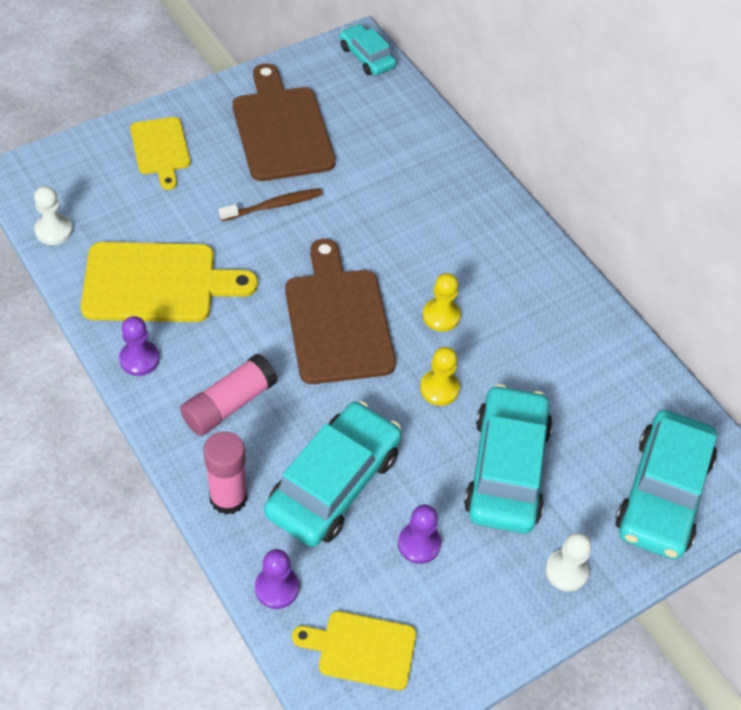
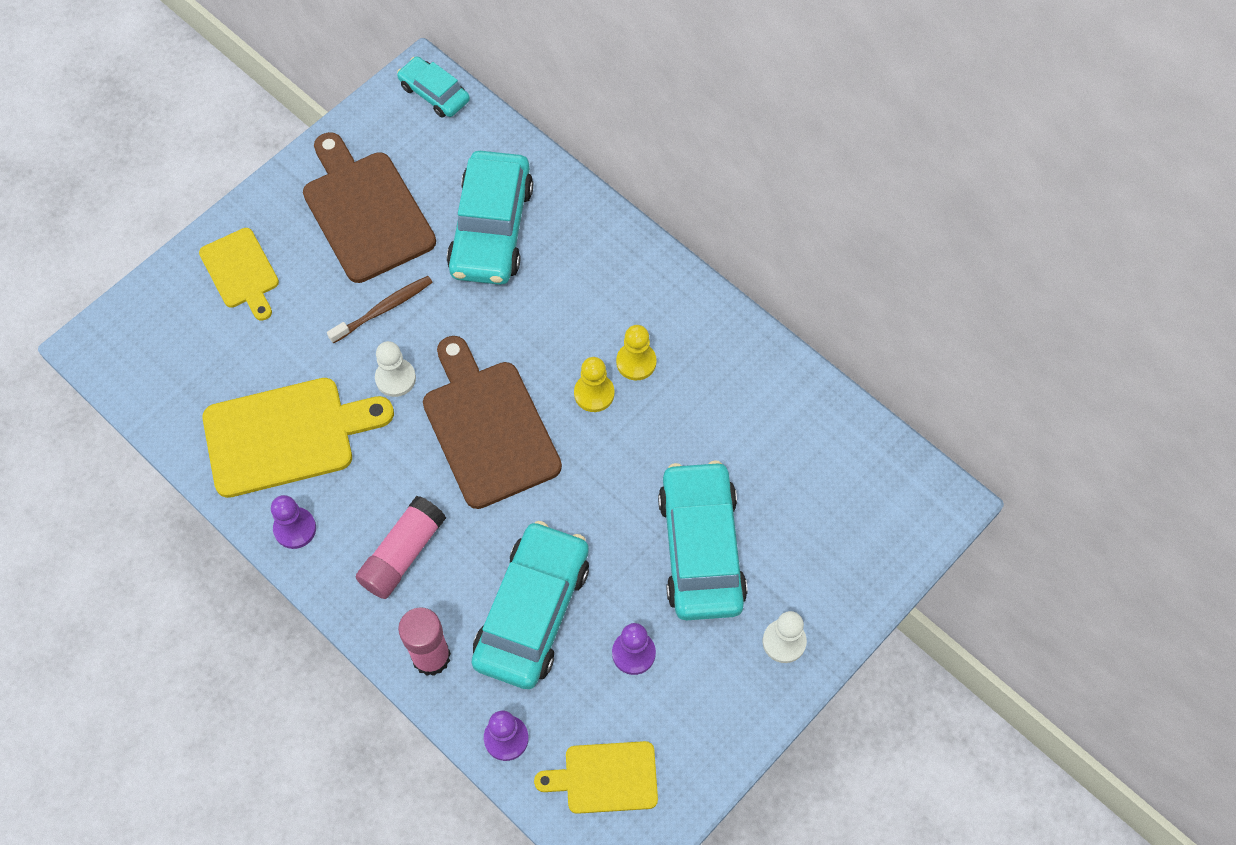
camera: 10 degrees left, 10 degrees up
(54, 230) = (156, 403): white pawn -> white pawn (395, 378)
(439, 389) = (612, 478): yellow pawn -> yellow pawn (636, 362)
(662, 494) = (861, 533): turquoise car -> turquoise car (491, 228)

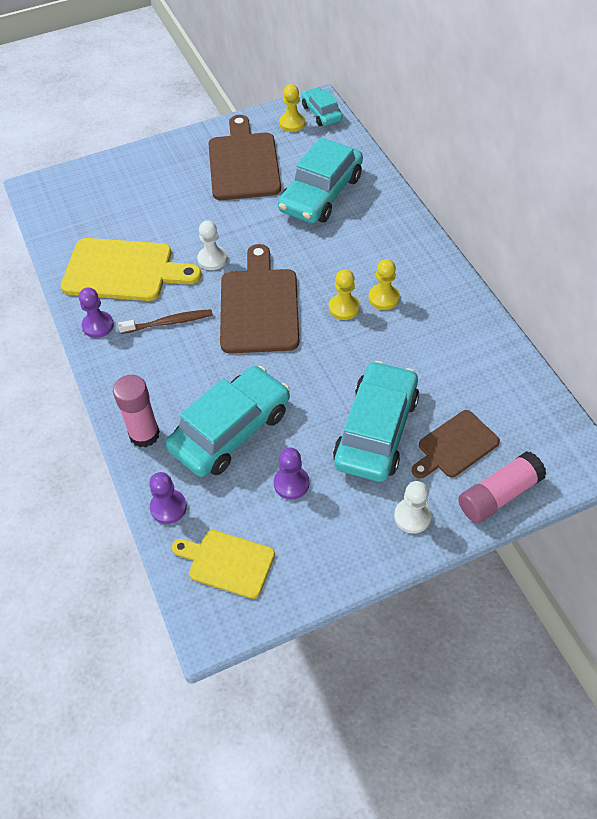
camera: 25 degrees right, 10 degrees down
(241, 271) = (147, 174): yellow cutting board -> none
(384, 309) = (226, 218): brown toothbrush -> brown toothbrush (169, 322)
(402, 123) = (292, 123): none -> yellow pawn
(403, 554) = (160, 363): pink glue stick -> pink glue stick (499, 495)
(797, 535) = (455, 446): none -> brown cutting board

